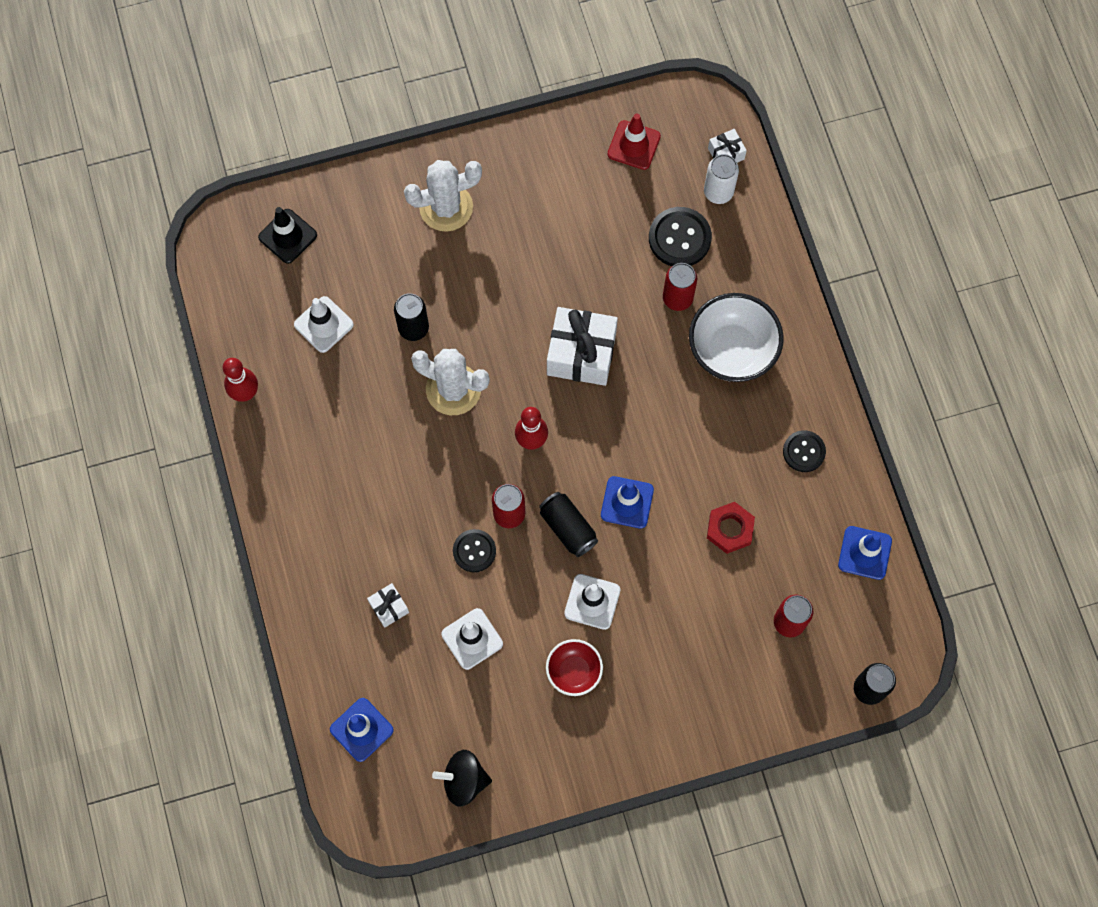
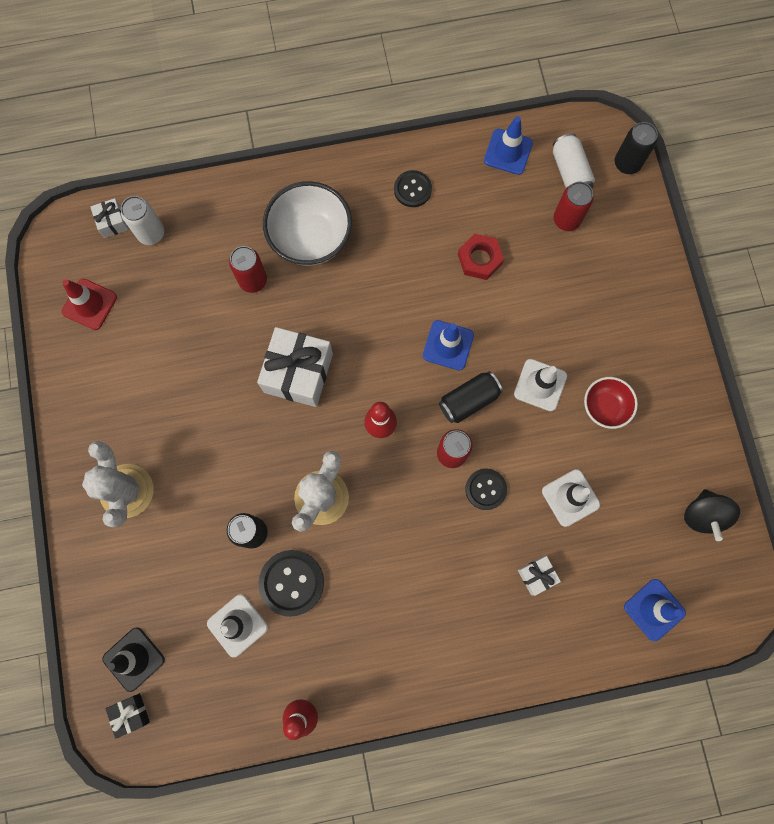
camera: 85 degrees left, 5 degrees up
(239, 241) = (131, 713): none -> black gift
(679, 238) = (193, 272): black button -> black button (291, 582)
(849, 624) = (570, 172): none -> white can

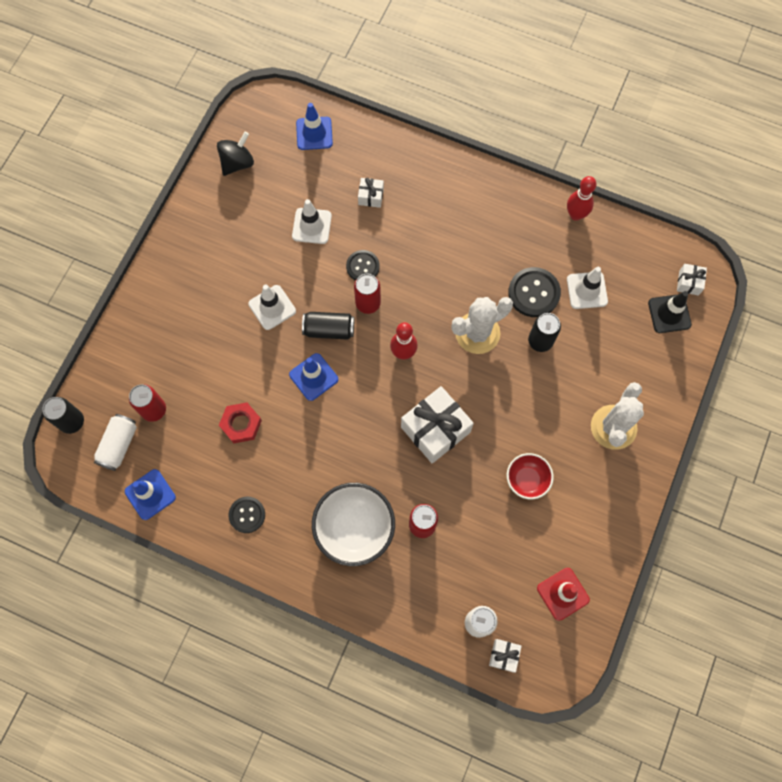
camera: 145 degrees left, 5 degrees down
(131, 713) = (689, 283): black gift -> white gift
(604, 407) = (241, 265): red bowl -> red bowl (527, 480)

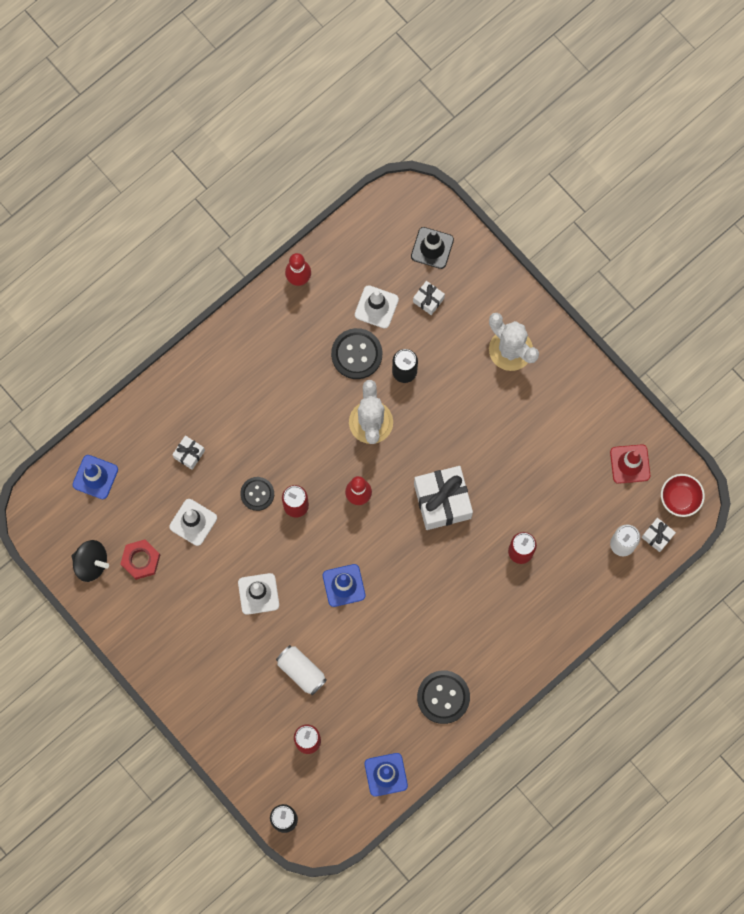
camera: 65 degrees left, 5 degrees up
(119, 445) = (327, 785): white can -> white can (301, 671)
(237, 163) = (91, 563): black spinning top -> black spinning top turned 135 degrees clockwise
(241, 424) = (358, 668): red nut -> red nut (141, 560)
(247, 515) = (443, 697): black button -> black button, size x1.53
(329, 329) = (305, 552): black can -> none
(354, 529) = (497, 610): white bowl -> none
(527, 480) = (522, 445): red bowl -> red bowl (680, 498)
(689, 283) = (411, 215): white gift -> white gift (428, 300)

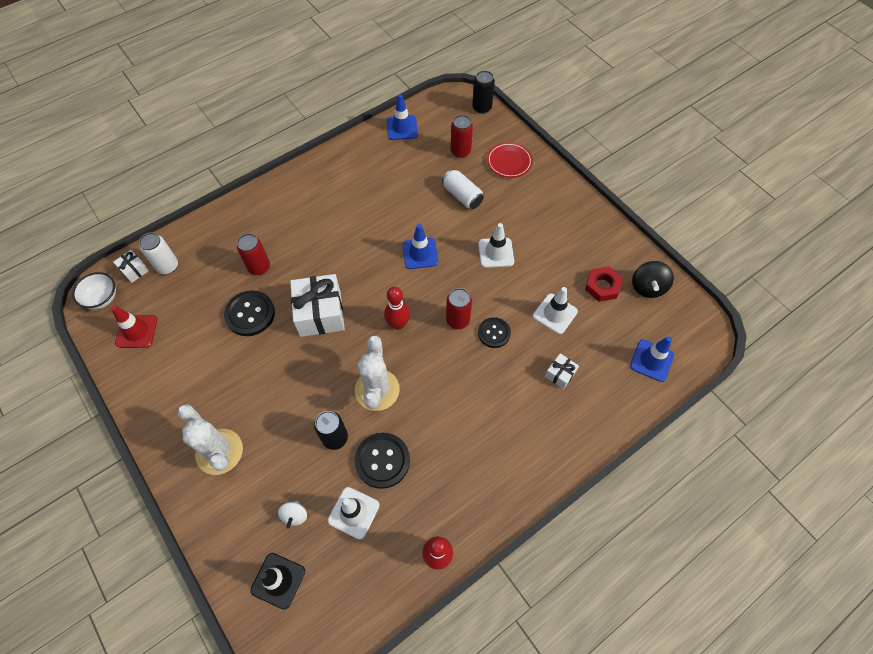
camera: 175 degrees left, 15 degrees down
(91, 563) = (647, 287): black spinning top -> black spinning top turned 105 degrees counterclockwise
(246, 729) = (509, 162): none -> red plate
(428, 300) = (295, 515): white gift -> white spinning top
(443, 697) = (348, 171): black button -> black button (250, 314)
(680, 498) = (102, 298): red bowl -> white bowl

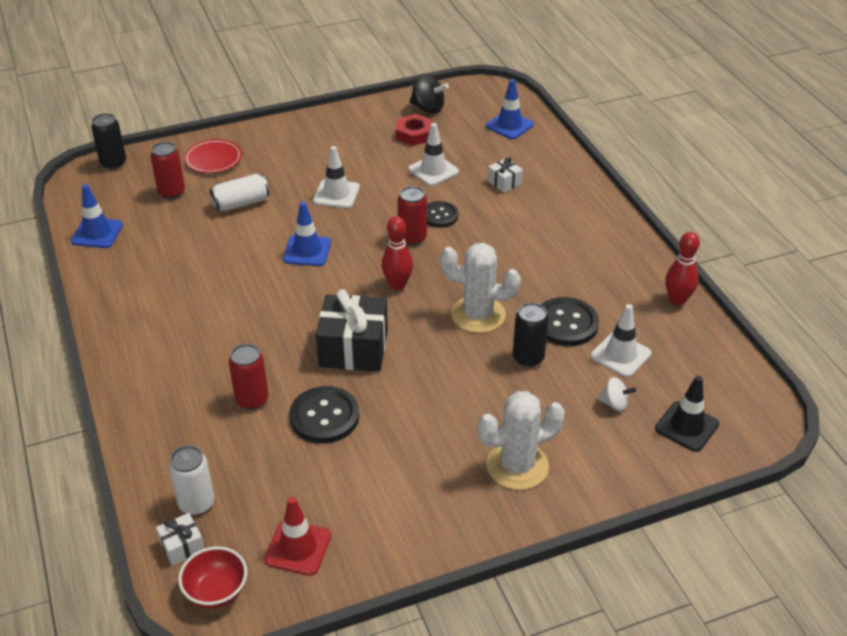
camera: 75 degrees left, 20 degrees down
(102, 298) = (216, 591): white bowl -> red bowl
(320, 313) = (353, 348): white gift -> black gift

